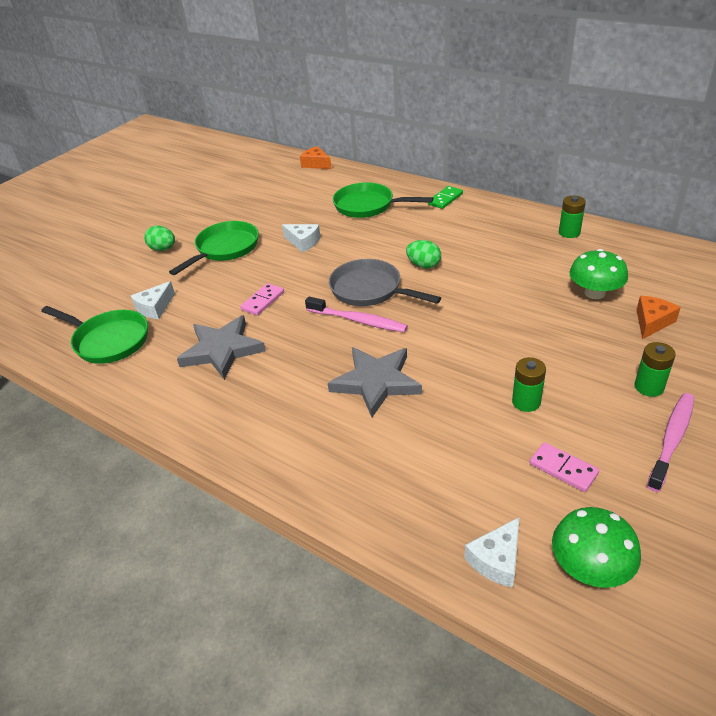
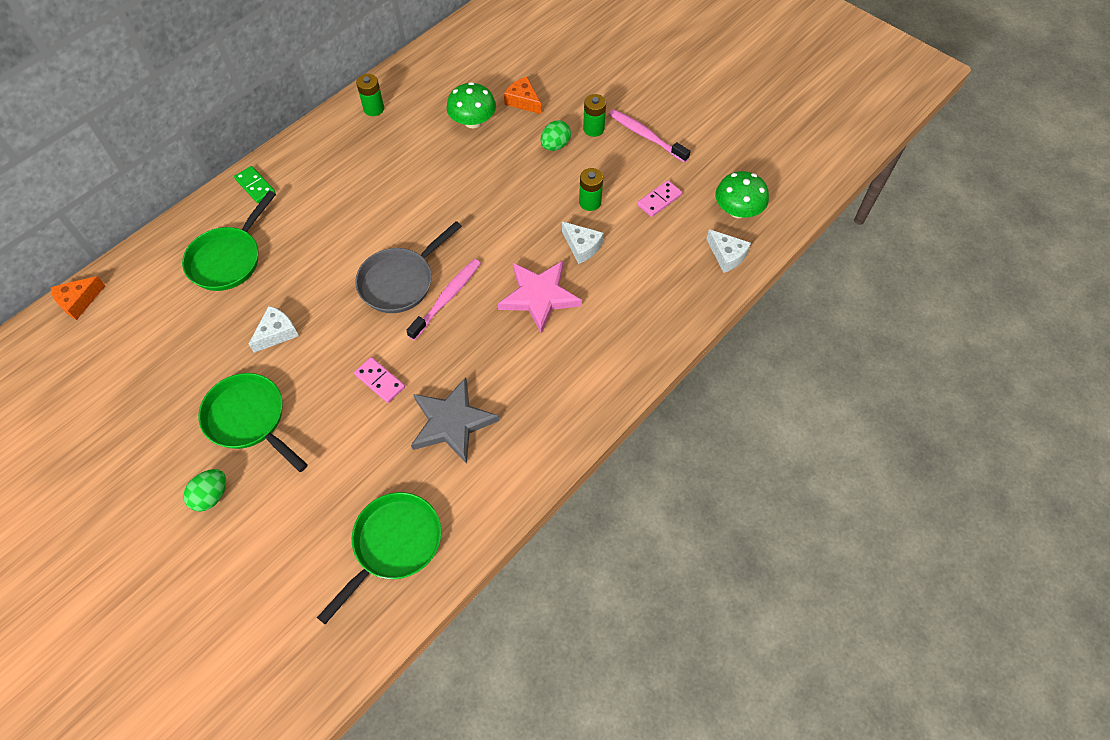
camera: 85 degrees left, 20 degrees up
(155, 307) = (346, 496): white cheese -> white cheese (582, 247)
(376, 382) = (539, 296): grey star -> pink star
(423, 265) = (376, 230): green egg -> green egg (555, 145)

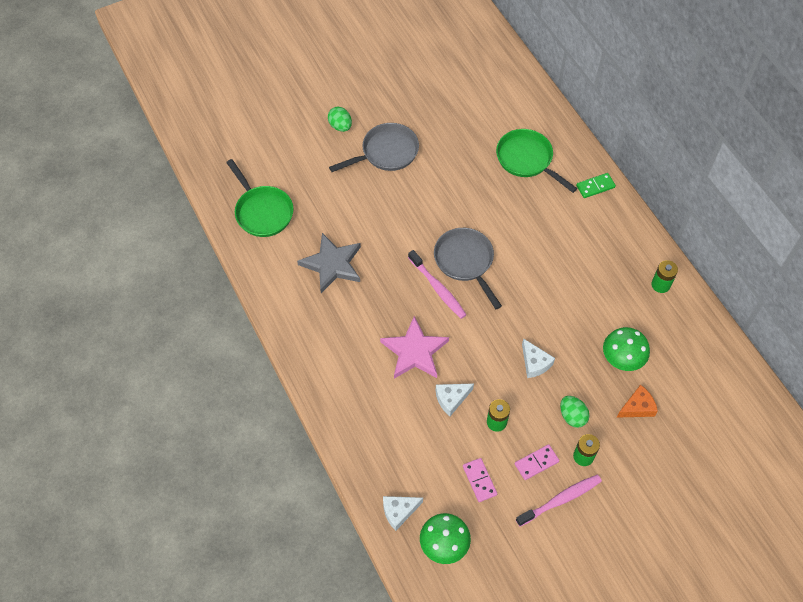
camera: 110 degrees right, 0 degrees up
(79, 301) = (520, 74): orange cheese -> none
(249, 419) = (386, 152): green pan -> grey pan
(277, 333) = (449, 178): white cheese -> white cheese (534, 363)
(380, 381) = (384, 230): pink domino -> pink domino (536, 463)

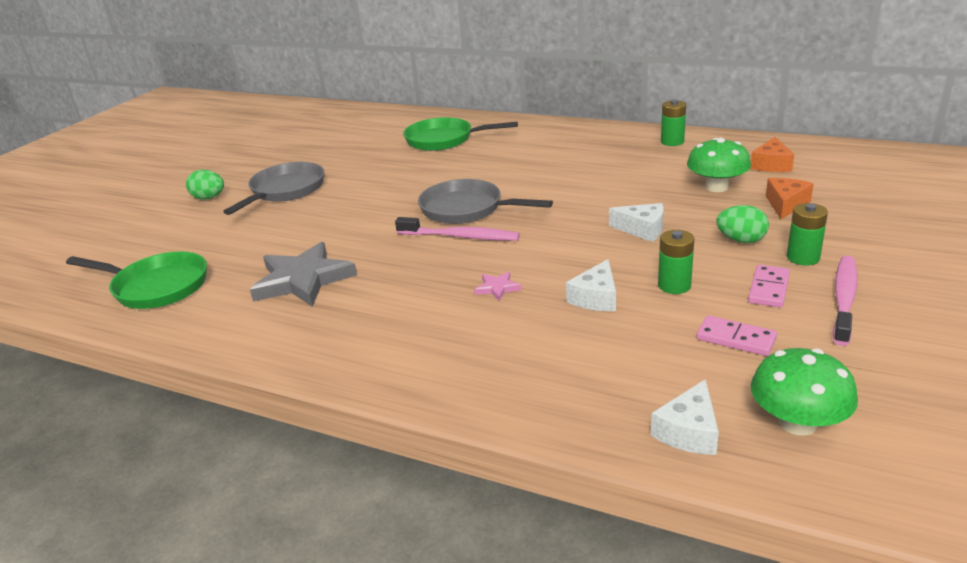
camera: 35 degrees left, 30 degrees down
(414, 351) = (497, 288): pink star -> pink star, size x0.43
(595, 186) = (529, 127): green domino -> none
(684, 363) = (771, 165): none -> orange cheese

